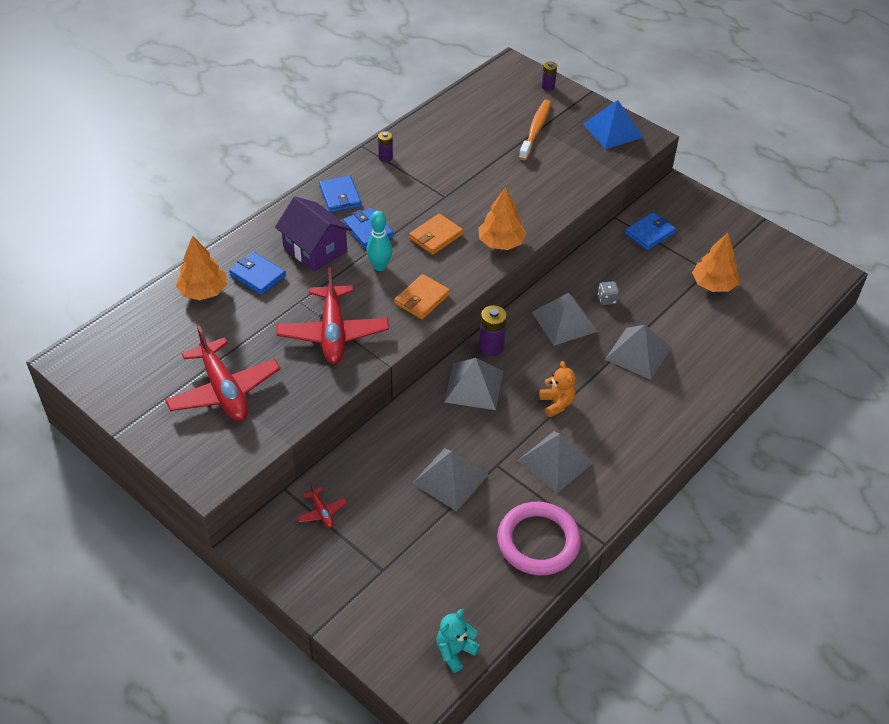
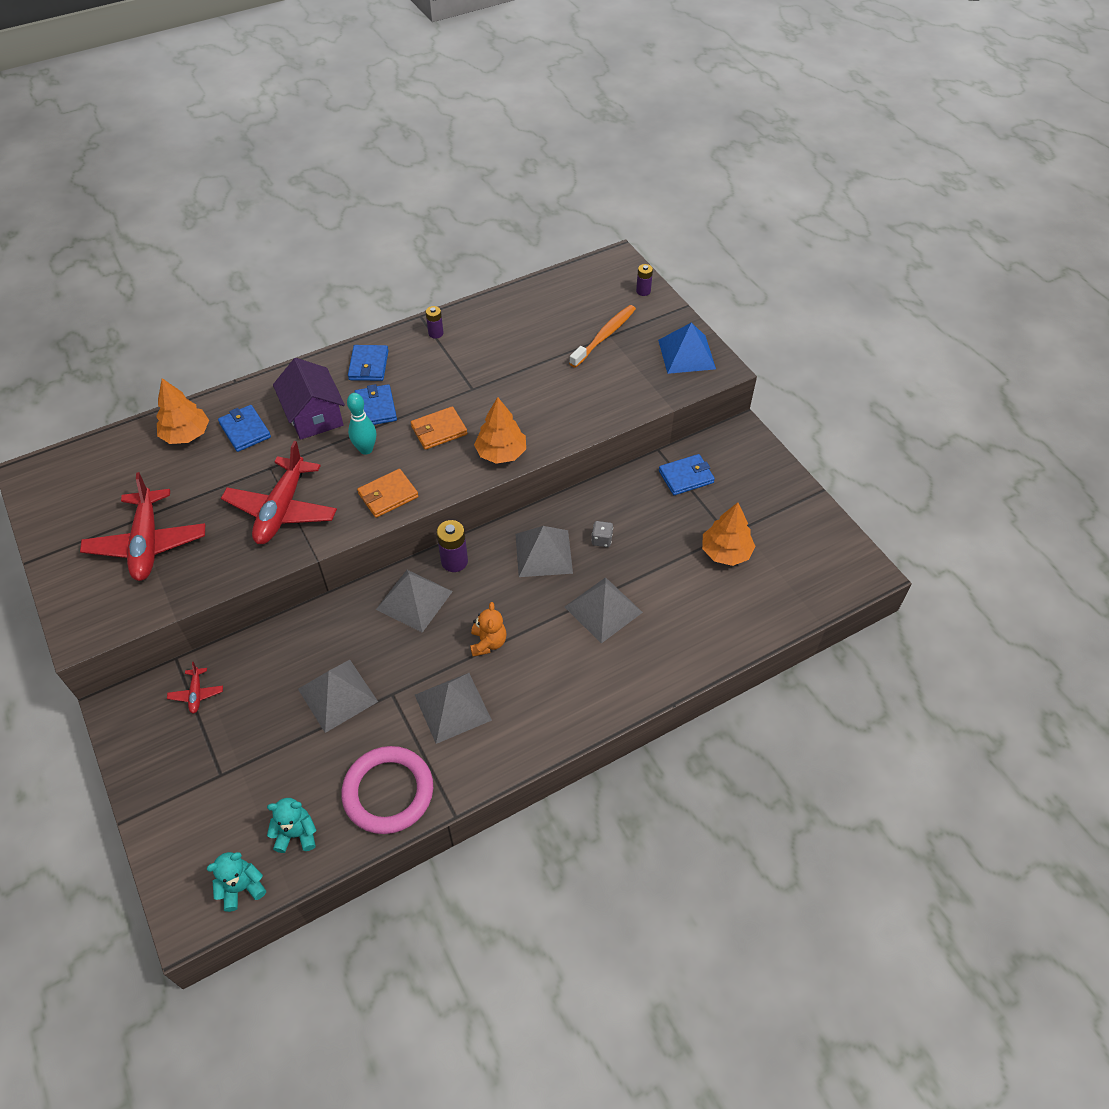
camera: 20 degrees right, 5 degrees up
(478, 596) = (296, 834): none -> turquoise teddy bear

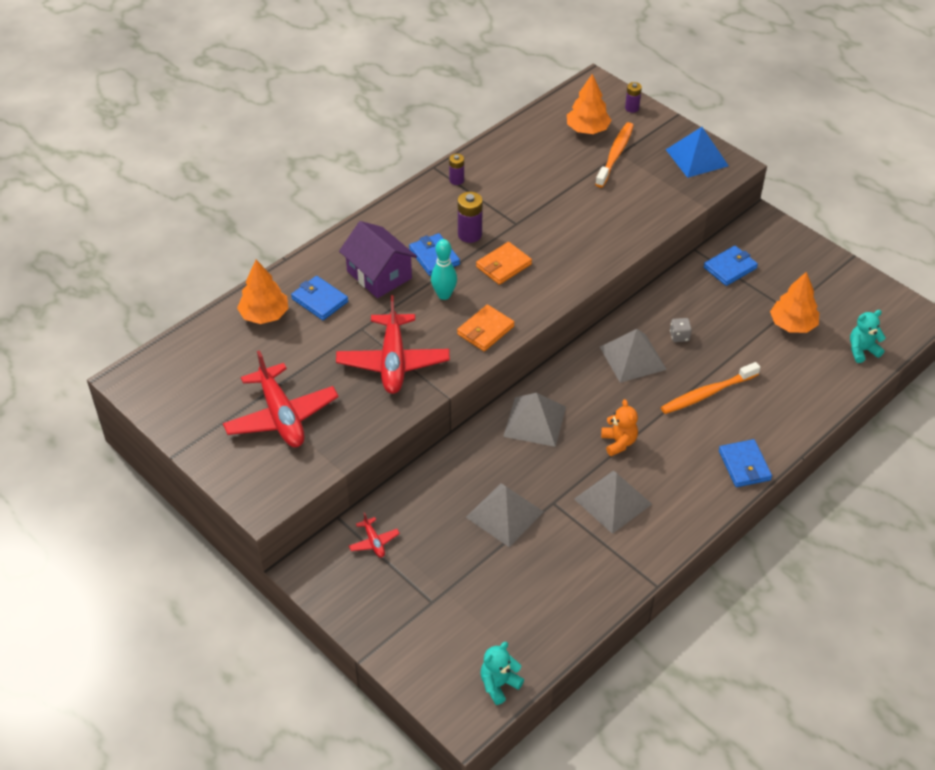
camera: 15 degrees left, 5 degrees down
(296, 834) = (525, 632): turquoise teddy bear -> turquoise teddy bear (862, 350)
(369, 365) = (407, 220): blue wallet -> blue wallet (744, 465)
(388, 792) = (589, 581): pink ring -> none
(454, 561) = (555, 381): purple battery -> purple battery (469, 234)
(501, 453) = (570, 274): orange tree -> orange tree (587, 129)
(603, 609) = (707, 393): grey pyramid -> orange toothbrush

